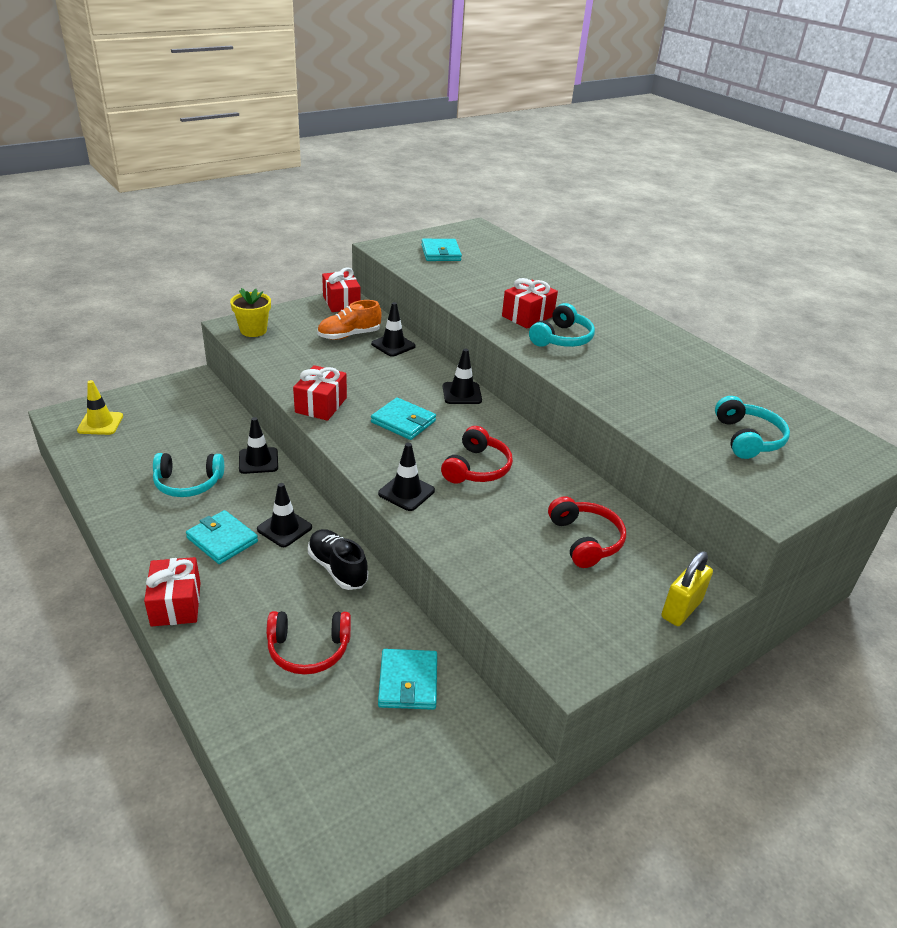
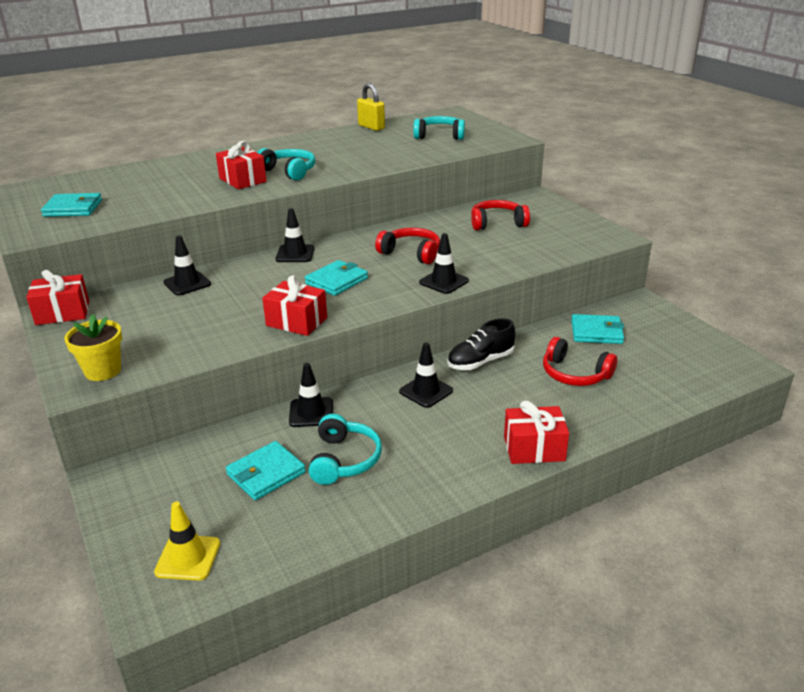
camera: 80 degrees left, 5 degrees down
(222, 540) = (442, 427): turquoise wallet -> turquoise wallet (266, 473)
(308, 649) = (575, 374): red headphones -> red headphones turned 120 degrees clockwise
(349, 335) = (151, 307): orange shoe -> none
(681, 609) = (558, 204): yellow padlock -> yellow padlock (371, 127)

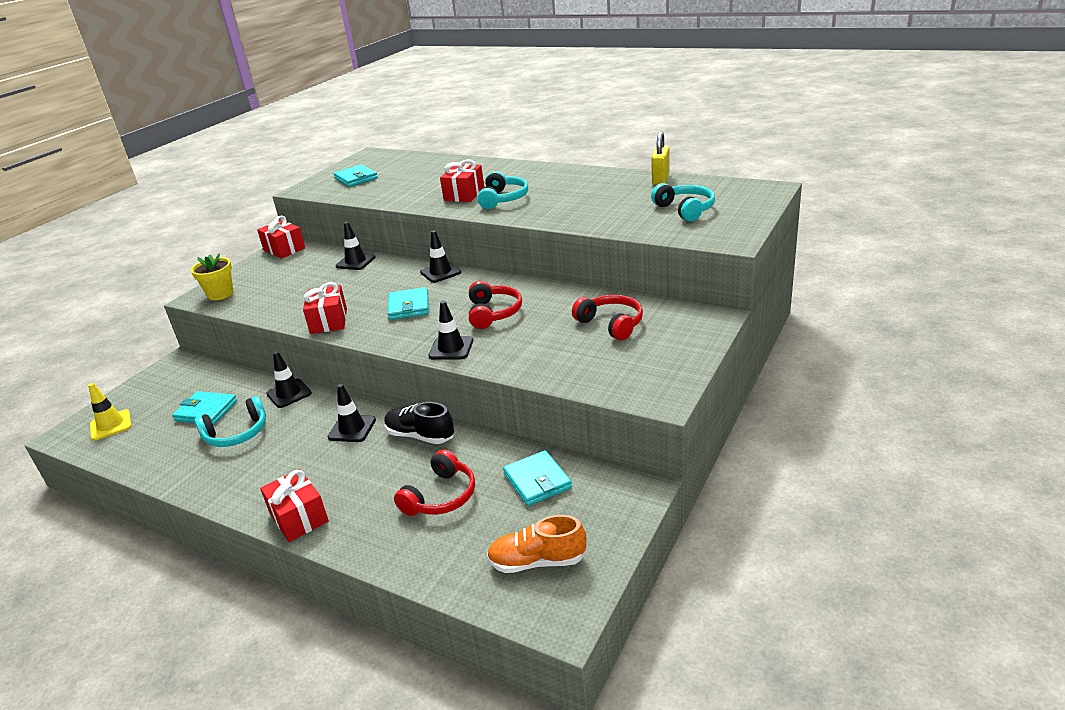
camera: 60 degrees right, 0 degrees up
(337, 281) = (409, 306): turquoise wallet -> turquoise wallet turned 75 degrees clockwise
(575, 374) = (440, 496): red headphones -> red headphones turned 150 degrees counterclockwise
(685, 357) = (537, 561): none -> orange shoe

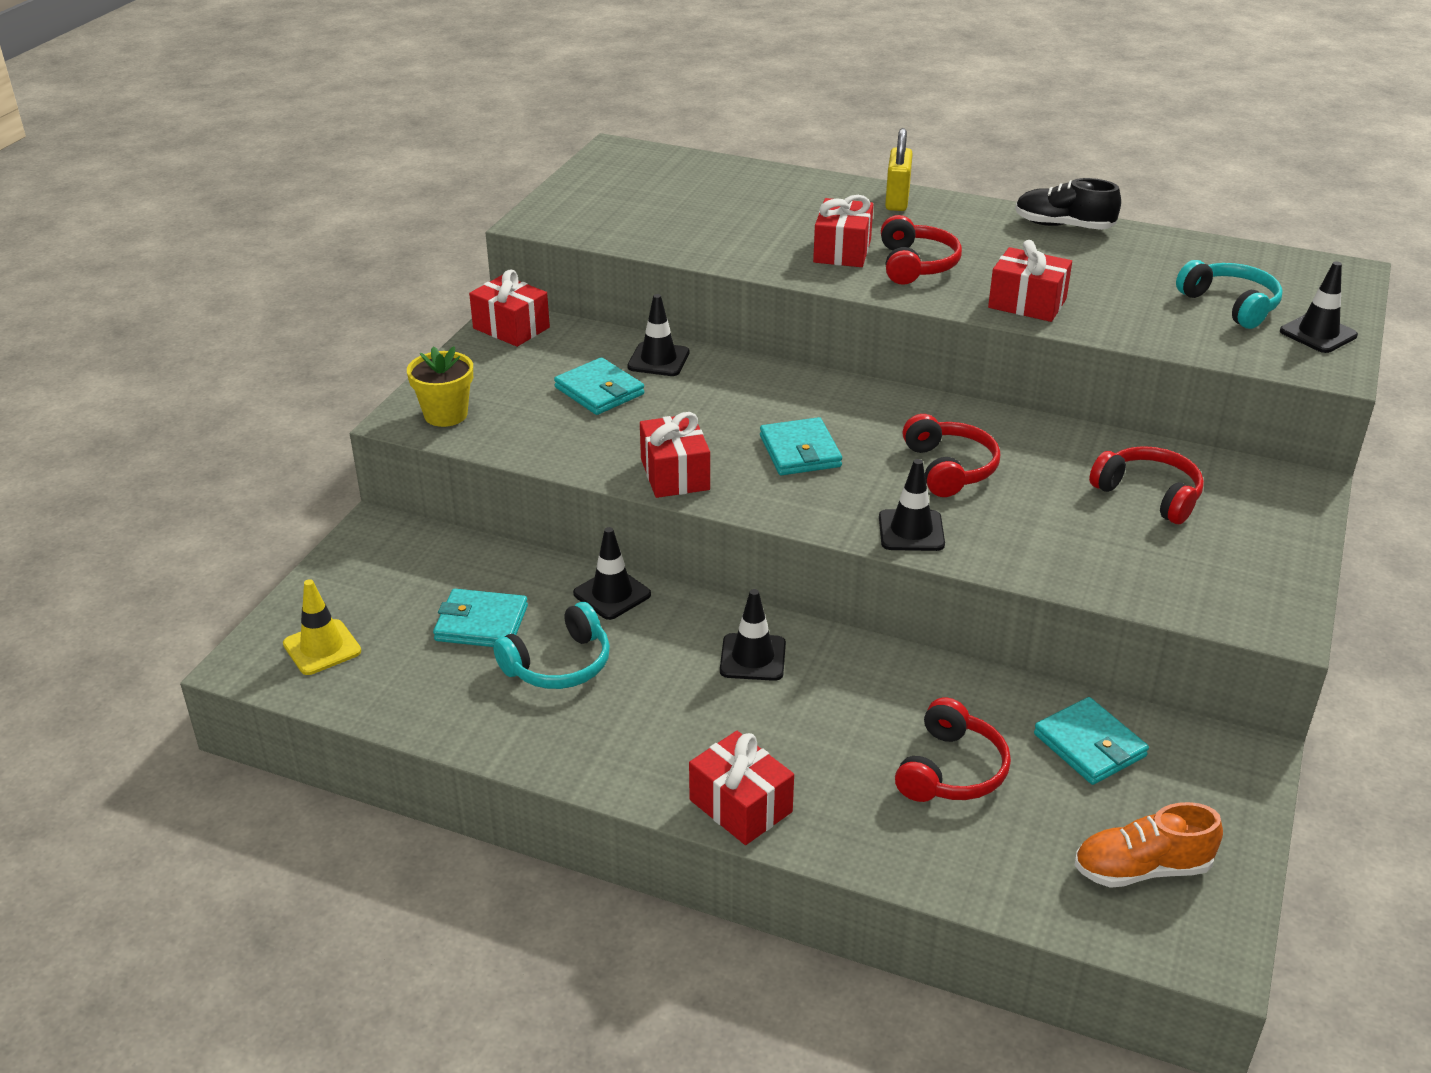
camera: 10 degrees left, 5 degrees up
(356, 178) = (623, 203): turquoise wallet -> turquoise wallet (599, 391)
(420, 436) = (872, 670): black shoe -> black shoe (1063, 226)
(440, 272) = (821, 387): black traffic cone -> black traffic cone (1318, 333)
(503, 199) = (915, 265): turquoise headphones -> red headphones
(558, 215) = (1027, 303): none -> red gift
(660, 179) = (1163, 241): yellow padlock -> yellow padlock (897, 201)

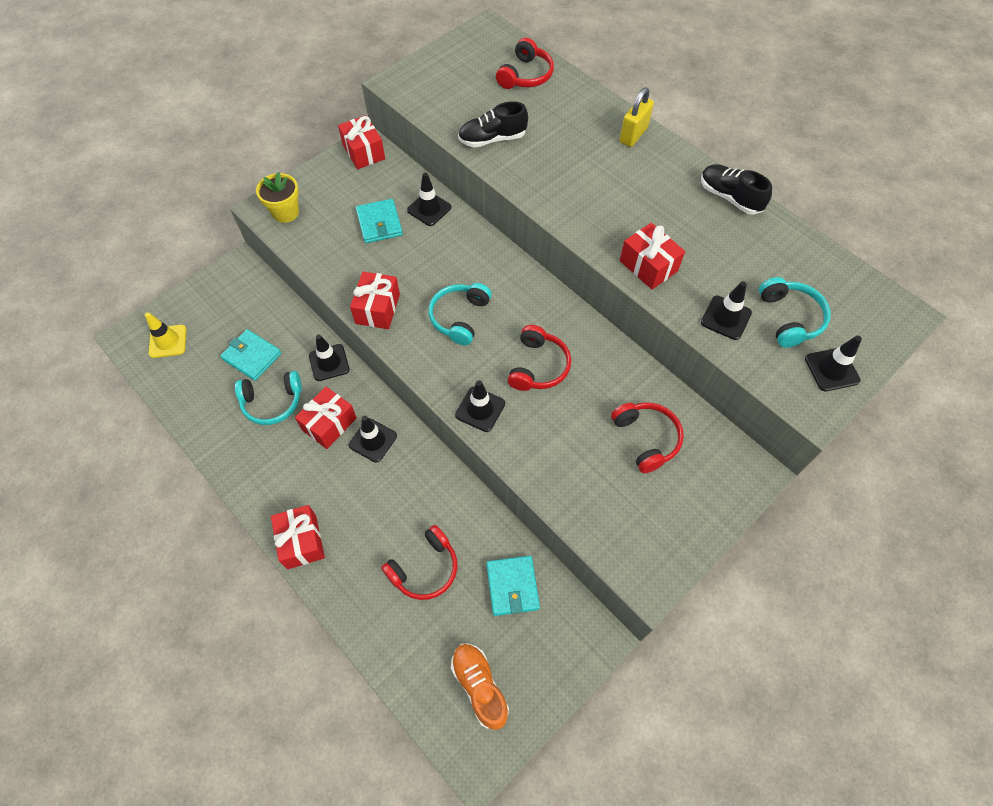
camera: 25 degrees right, 25 degrees up
(721, 242) = (492, 139): none -> black shoe
(800, 451) = (460, 317): turquoise wallet -> turquoise headphones
(842, 251) = (563, 173): red gift -> red gift (329, 424)
(915, 265) = (601, 202): red headphones -> red headphones (525, 75)
(1141, 869) = (479, 686): orange shoe -> orange shoe turned 45 degrees clockwise
(1160, 323) = (726, 318): none -> black traffic cone

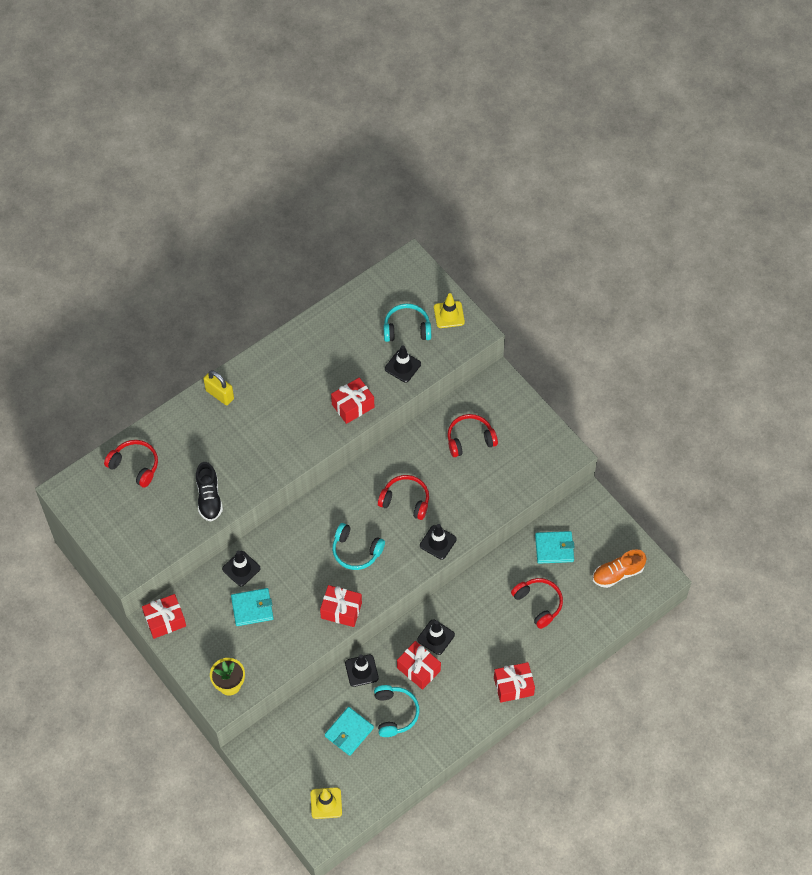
camera: 85 degrees left, 0 degrees up
(729, 197) = (294, 341): black shoe -> none
(831, 369) = (449, 315): black traffic cone -> yellow traffic cone

